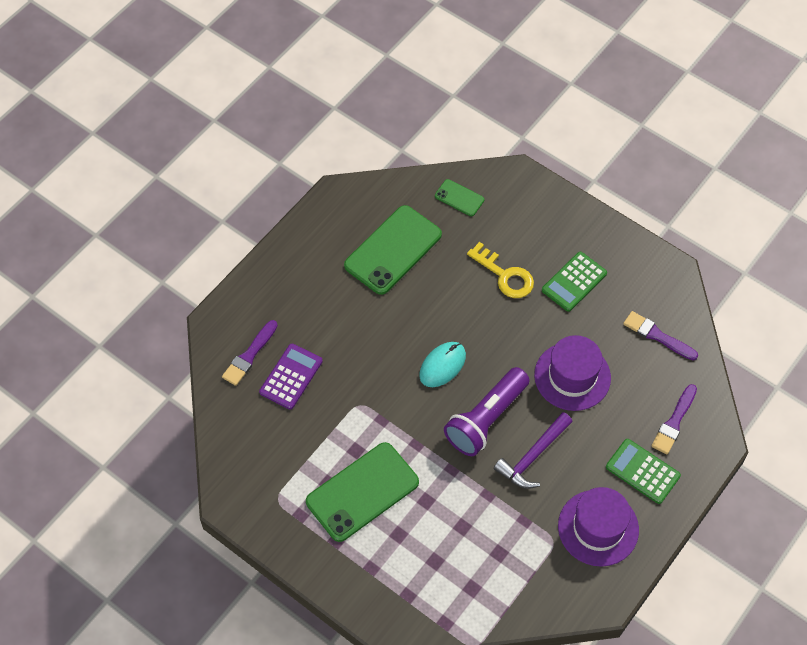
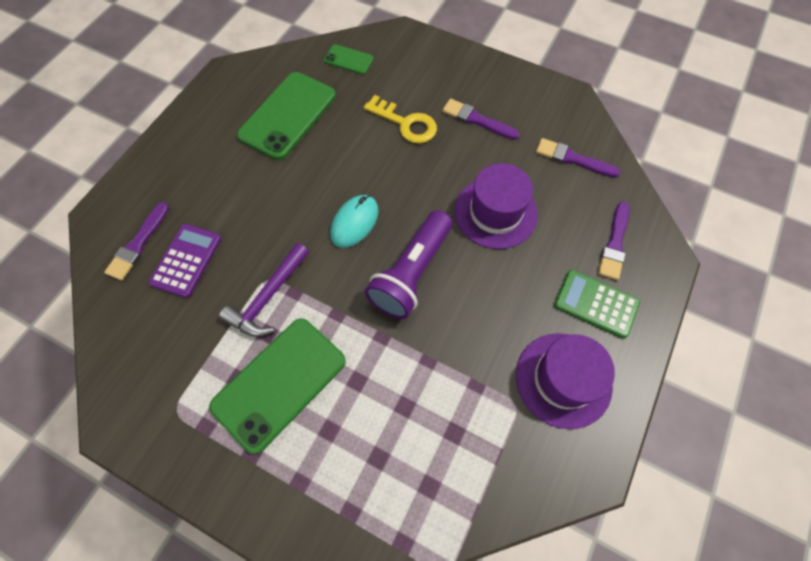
camera: 10 degrees left, 5 degrees up
(533, 456) = (471, 306): purple hammer -> purple hammer (268, 297)
(574, 282) = (476, 120): green calculator -> purple brush

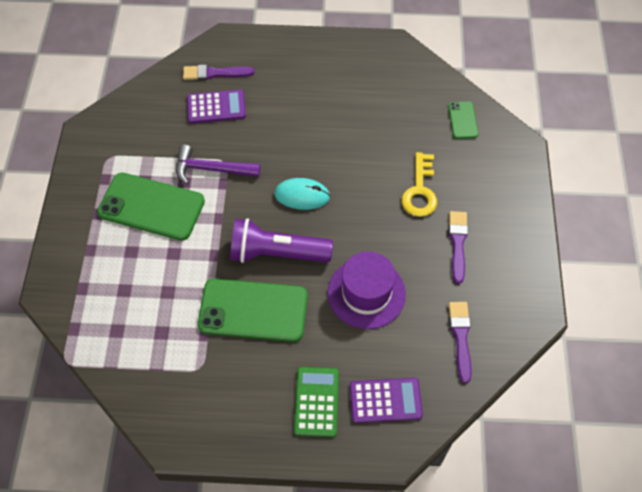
camera: 65 degrees right, 5 degrees down
(288, 115) = (377, 106): green phone -> green phone (253, 310)
(563, 379) = (236, 396): purple hat -> none
(614, 244) = (385, 400): purple brush -> purple calculator

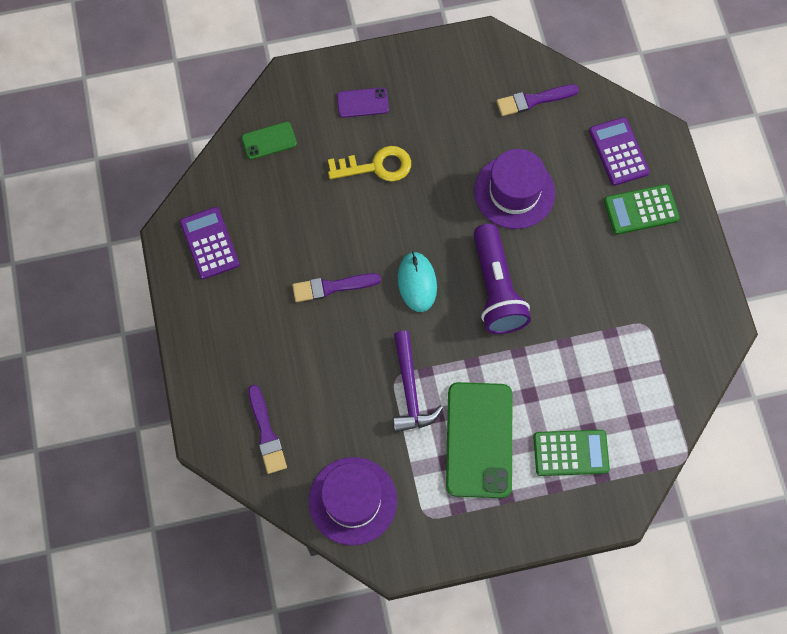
camera: 105 degrees left, 10 degrees up
(112, 270) = (571, 453): none -> green calculator
(141, 114) = (352, 500): none -> purple hat
(216, 107) = (319, 414): purple calculator -> purple calculator (209, 243)
(253, 310) = (568, 293): green phone -> none
(457, 243) = (430, 120): purple brush -> purple brush (332, 287)
(486, 194) = (362, 103): none -> purple phone

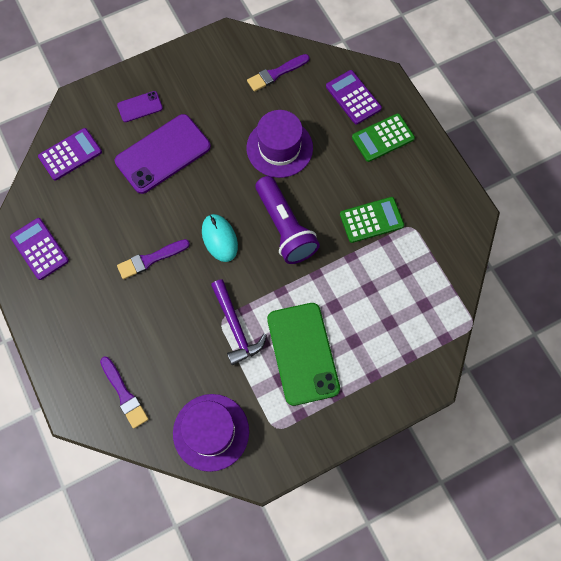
camera: 15 degrees left, 0 degrees up
(269, 141) = (70, 154): green phone -> purple calculator
(376, 166) = (163, 154): yellow key -> purple phone
(571, 453) = (379, 344): green calculator -> green calculator (371, 220)

